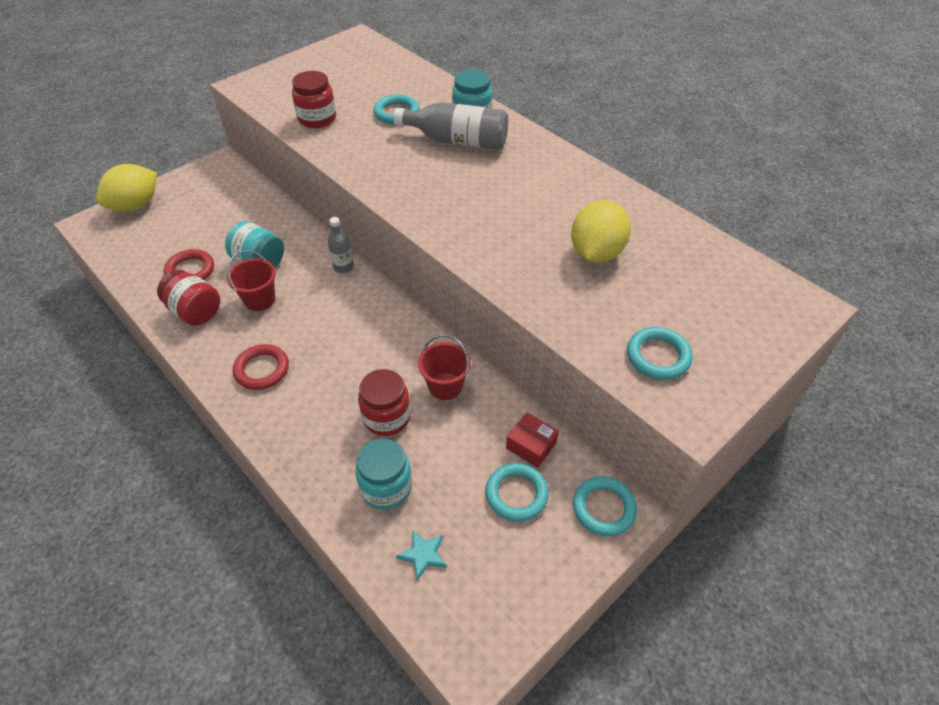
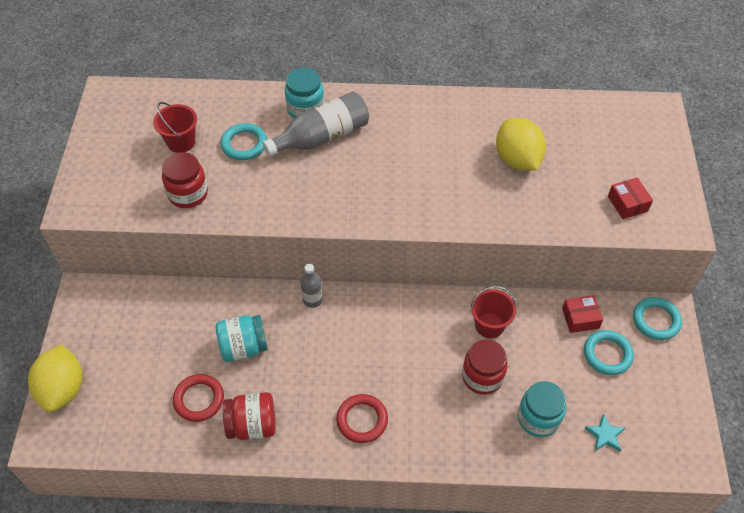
camera: 45 degrees left, 5 degrees up
(259, 299) = (287, 375): red bucket -> red bucket (181, 142)
(658, 356) = (627, 203): turquoise ring -> red box

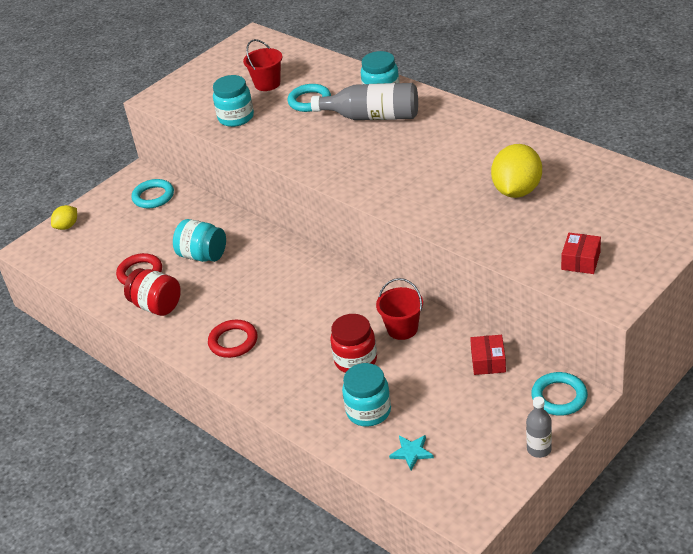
camera: 45 degrees right, 15 degrees down
(63, 389) = (67, 226): yellow lemon -> yellow lemon, size x0.53
(188, 194) = (236, 117): red jar -> turquoise jar
(312, 300) = (283, 248): grey bottle -> grey bottle (539, 449)
(580, 318) = (488, 361): red box -> red box turned 60 degrees clockwise
(607, 354) = (482, 398): turquoise ring -> turquoise ring (153, 196)

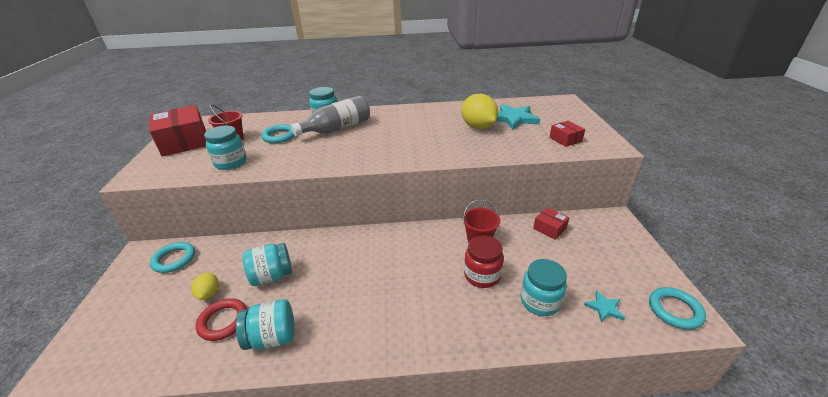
camera: 50 degrees left, 5 degrees down
(67, 226) = (92, 327): yellow lemon -> yellow lemon (209, 294)
(157, 306) = (272, 338): red jar -> turquoise jar
(227, 67) = (184, 142): none -> red box
(233, 341) = (378, 321): red ring -> none
(539, 449) = (649, 255): grey bottle -> none
(559, 397) = (608, 224): turquoise ring -> turquoise ring (674, 310)
(579, 199) = (513, 119): none -> turquoise star

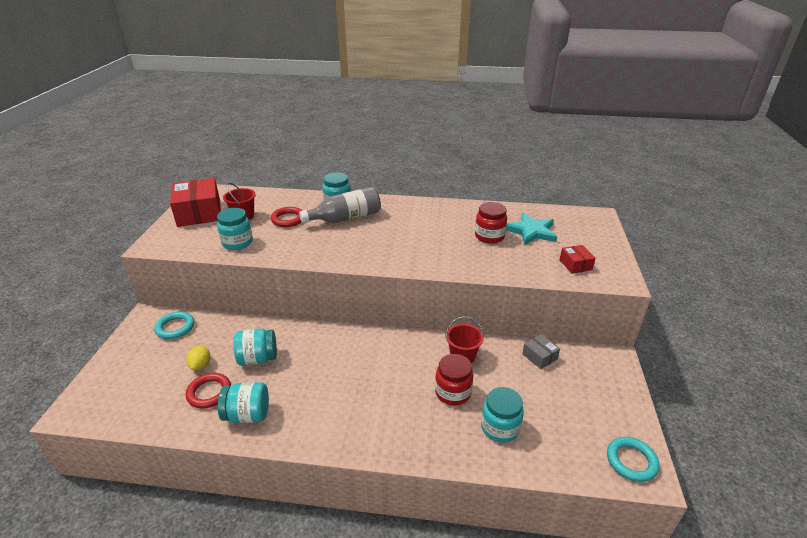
camera: 10 degrees right, 0 degrees up
(280, 136) = (288, 219): turquoise ring -> red ring
(478, 127) = (489, 236): yellow lemon -> red jar
(549, 228) = (539, 356): red box -> grey box
(604, 308) = (561, 446): turquoise star -> none

